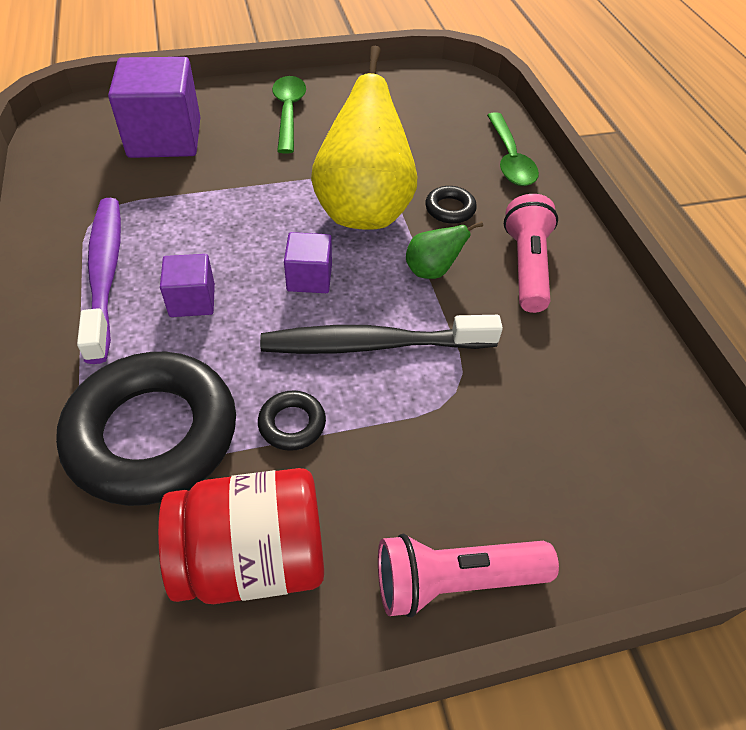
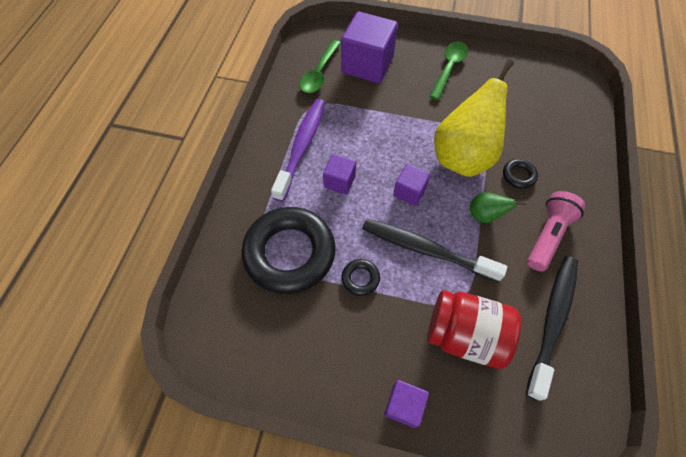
camera: 30 degrees right, 10 degrees up
(252, 558) = (310, 343): red jar -> red jar (465, 335)
(455, 581) = (404, 405): pink flashlight -> purple cube
(509, 159) = (580, 152): green spoon -> green spoon (319, 73)
(592, 367) = (552, 321): none -> black toothbrush

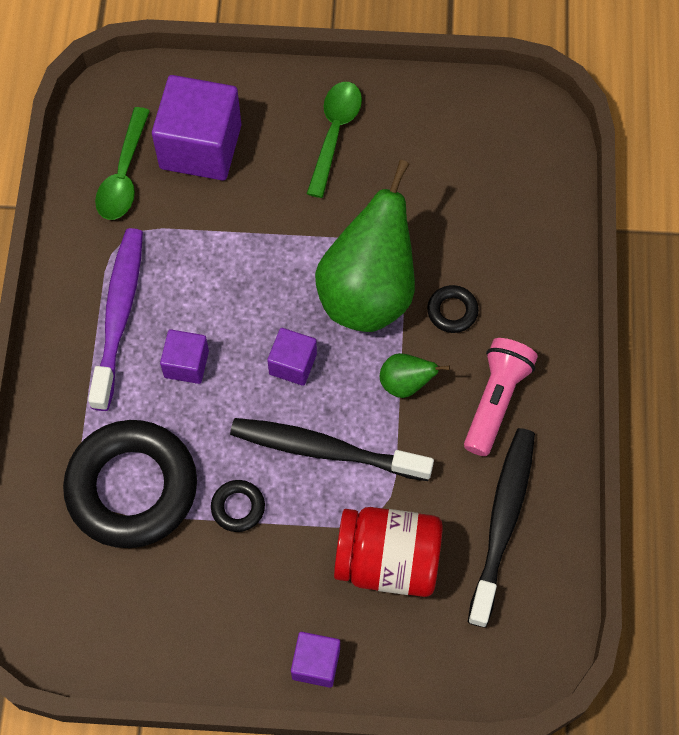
camera: 10 degrees left, 5 degrees up
(463, 157) = (368, 293): yellow pear -> green pear

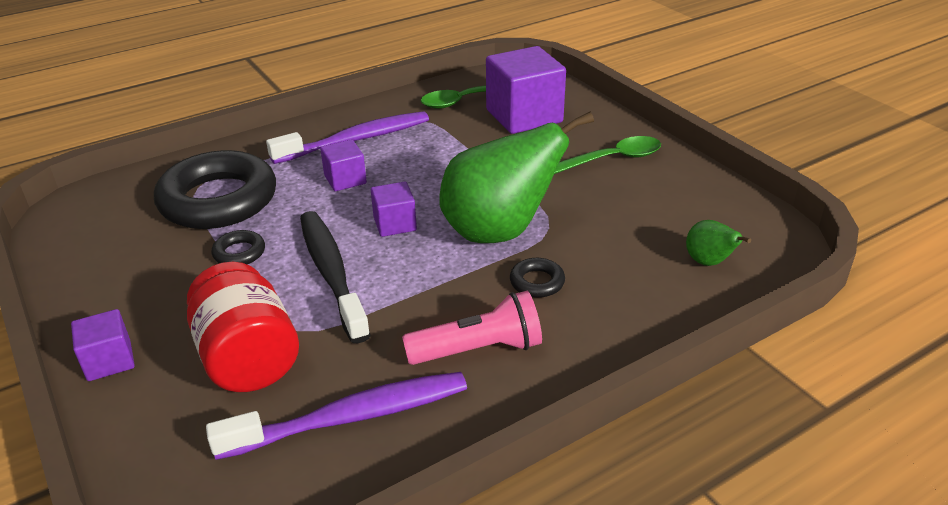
camera: 55 degrees right, 30 degrees down
(405, 383) = (438, 288): green pear -> green pear (709, 262)
(502, 522) = (351, 417): black toothbrush -> purple toothbrush

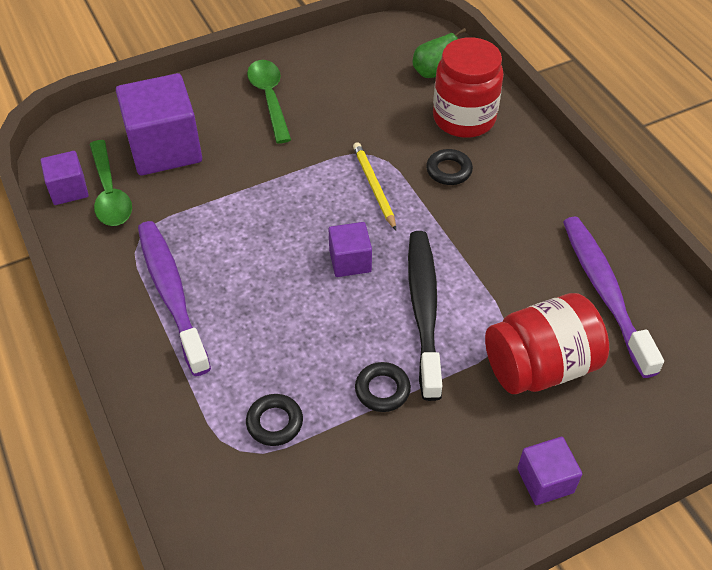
camera: 85 degrees left, 15 degrees up
(218, 200) = (274, 422): black ring -> black ring, size x0.41
(331, 273) = (424, 310): black toothbrush -> black toothbrush turned 105 degrees clockwise
(345, 180) = (258, 302): purple cube -> purple cube (69, 190)
(478, 349) = (529, 213): pink flashlight -> none
(499, 231) = (374, 187): green pear -> yellow pencil
(633, 291) = (464, 118): none -> red jar

